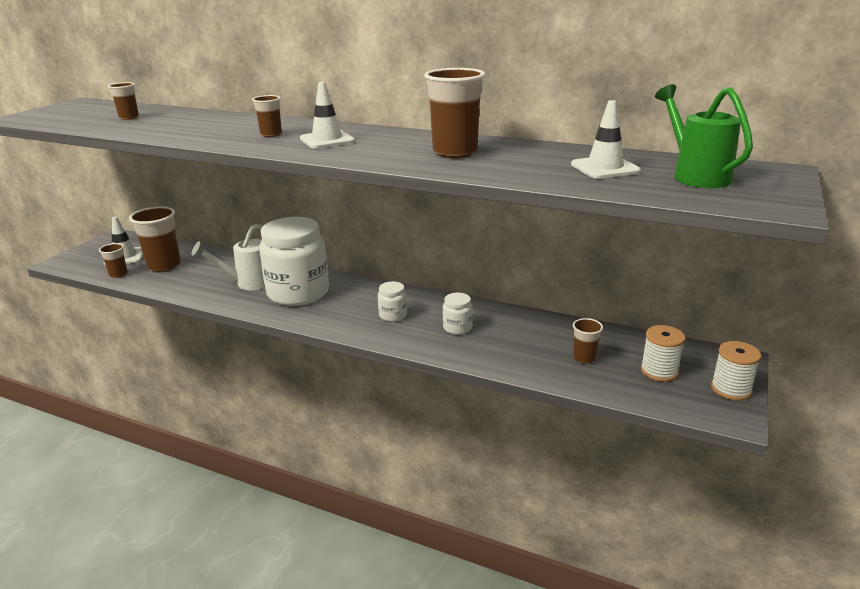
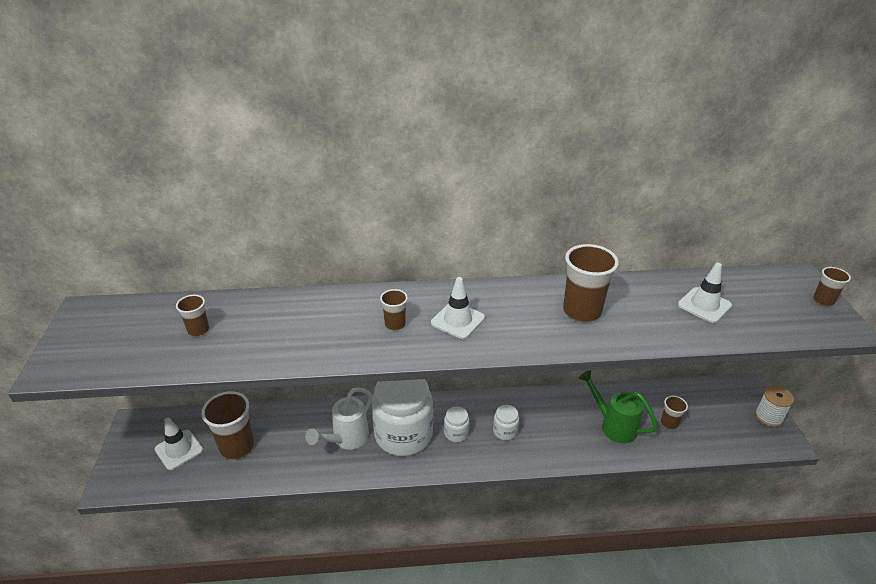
camera: 30 degrees left, 10 degrees up
(118, 274) = (200, 477): brown cup -> brown cup (823, 301)
(457, 328) = (563, 426): white jar -> white jar (456, 433)
(659, 371) = (720, 417): white spool -> none
(695, 175) = (765, 299): green watering can -> green watering can (613, 425)

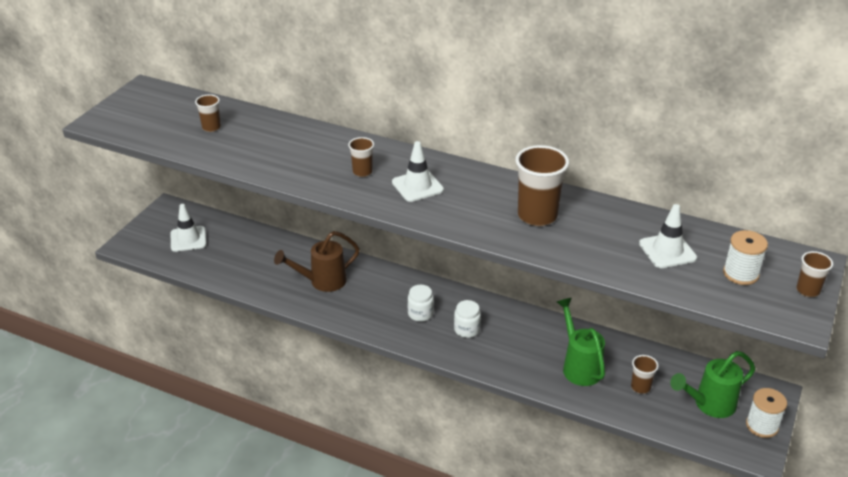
camera: 30 degrees right, 0 degrees up
(237, 447) = (232, 253): brown cup -> none
(346, 439) = (322, 281): white watering can -> brown watering can
(403, 435) = (373, 297): white jar -> none
(723, 416) = (709, 404): none -> green watering can
(770, 305) = (740, 274): none -> white spool

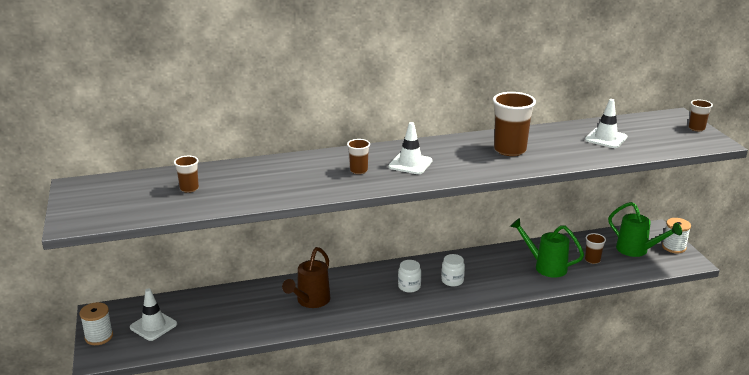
camera: 40 degrees left, 10 degrees down
(709, 404) = (636, 250): green watering can -> green watering can turned 75 degrees counterclockwise
(740, 274) = (656, 134): white spool -> white spool (99, 337)

